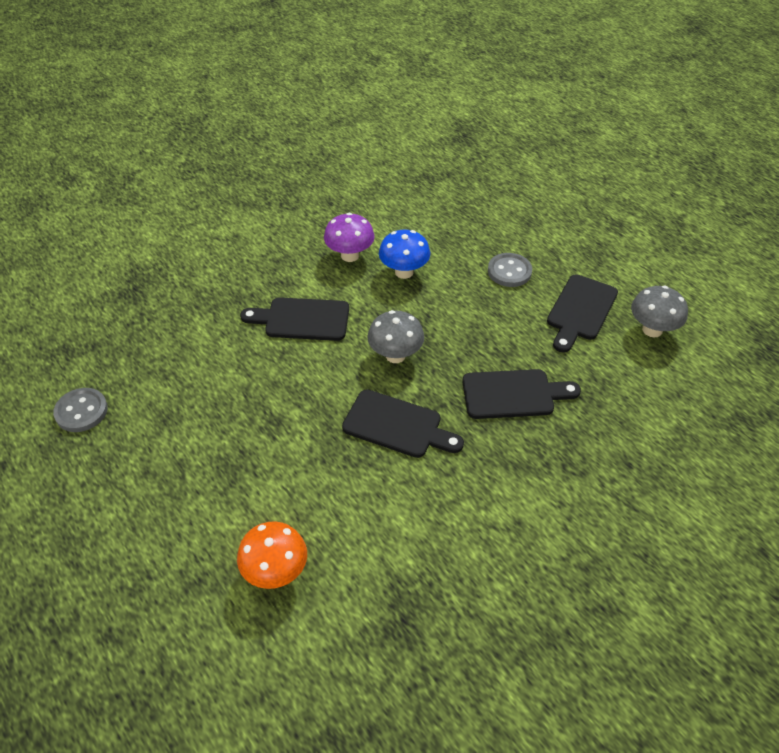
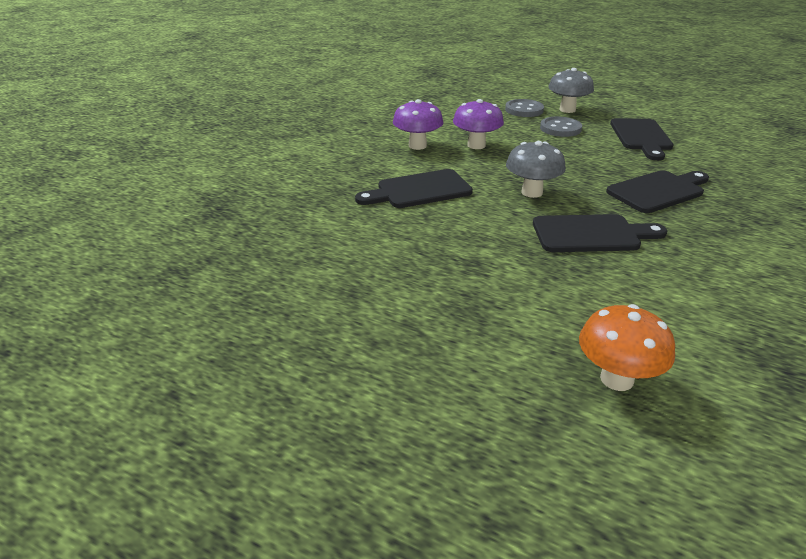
camera: 25 degrees left, 15 degrees down
(81, 411) = (242, 314): grey button -> grey button (524, 110)
(404, 272) = (476, 145): blue mushroom -> purple mushroom
(652, 330) = (704, 135): grey mushroom -> grey mushroom (567, 110)

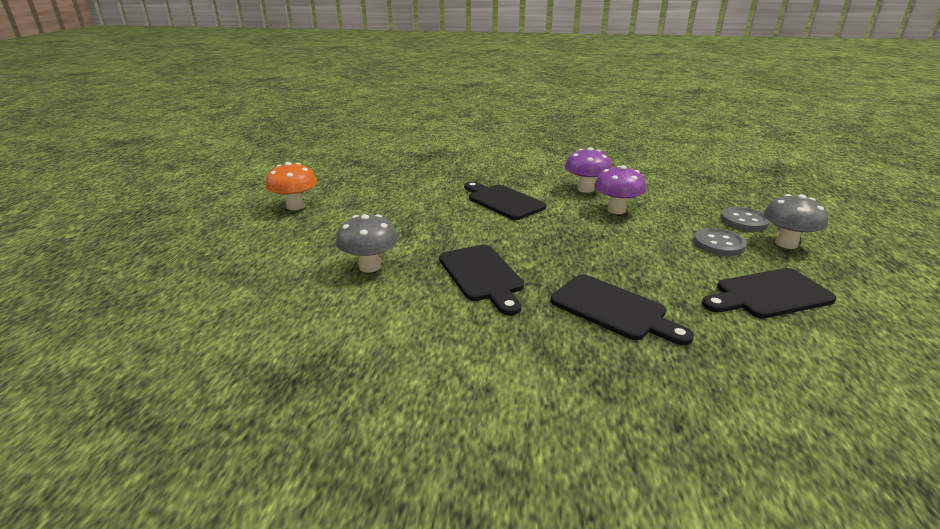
camera: 70 degrees right, 5 degrees down
(532, 192) = (542, 243): grey mushroom -> grey mushroom (370, 266)
(616, 379) = (275, 296): orange mushroom -> orange mushroom (295, 206)

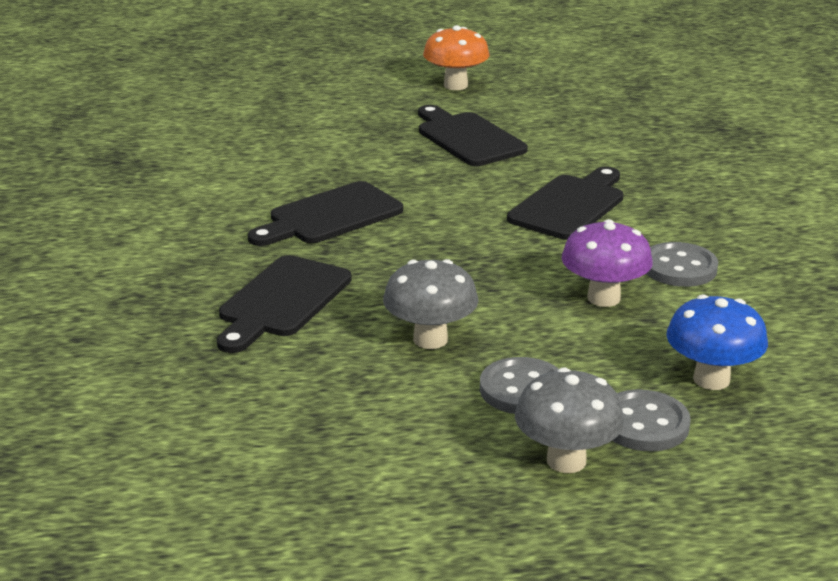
camera: 75 degrees right, 0 degrees up
(370, 266) = (323, 153): grey mushroom -> grey mushroom (430, 339)
(585, 189) = (679, 268): purple mushroom -> grey button
(698, 201) = (711, 379): none -> blue mushroom
(768, 294) = (366, 420): black cutting board -> black cutting board (468, 138)

